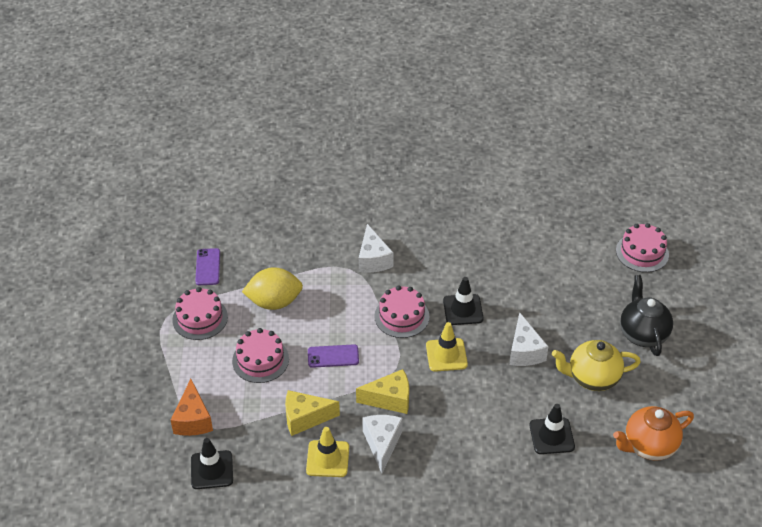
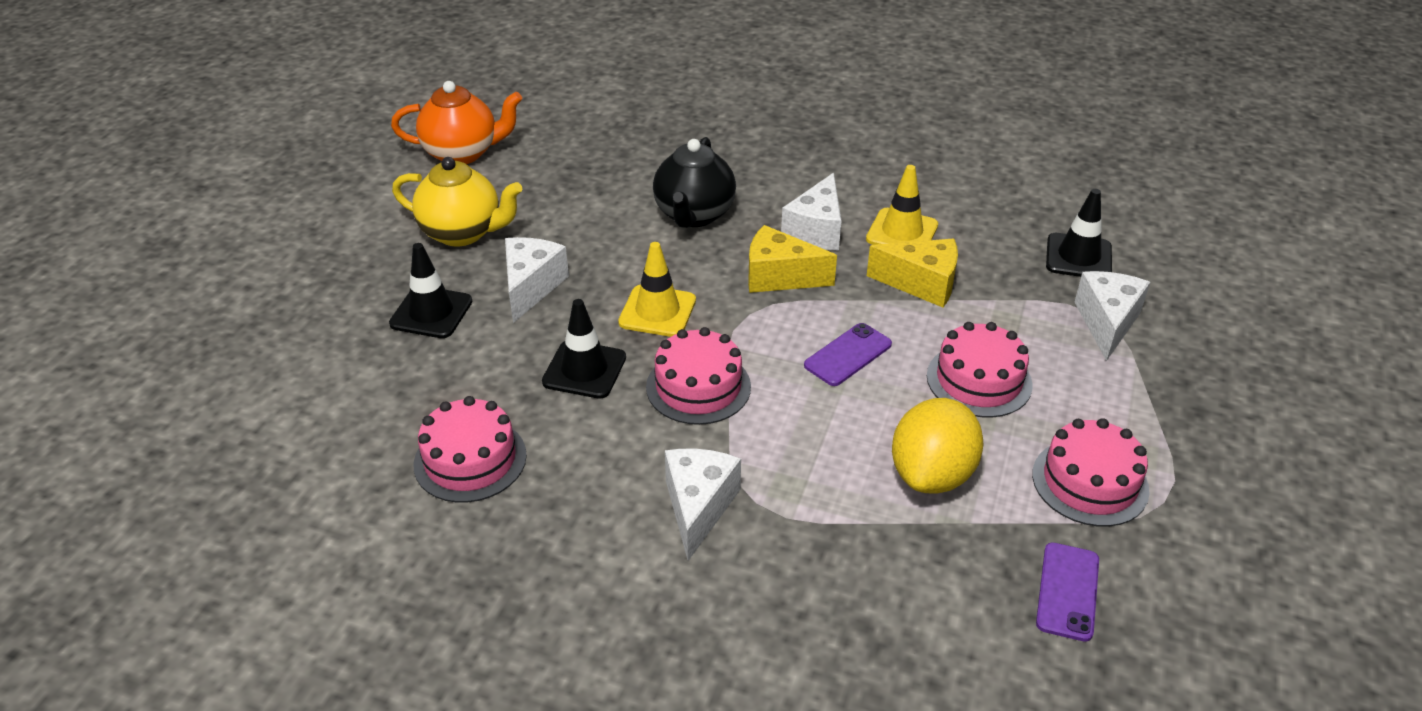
camera: 160 degrees left, 5 degrees down
(193, 419) = (1107, 323): orange cheese -> white cheese
(274, 302) = (932, 474): yellow lemon -> yellow lemon turned 75 degrees counterclockwise
(333, 356) = (848, 355): purple phone -> purple phone turned 60 degrees counterclockwise
(551, 436) = (576, 188): black traffic cone -> black traffic cone (431, 312)
(642, 252) = (192, 381): pink cake -> pink cake (470, 460)
(643, 334) = (333, 265): black teapot -> black teapot (694, 215)

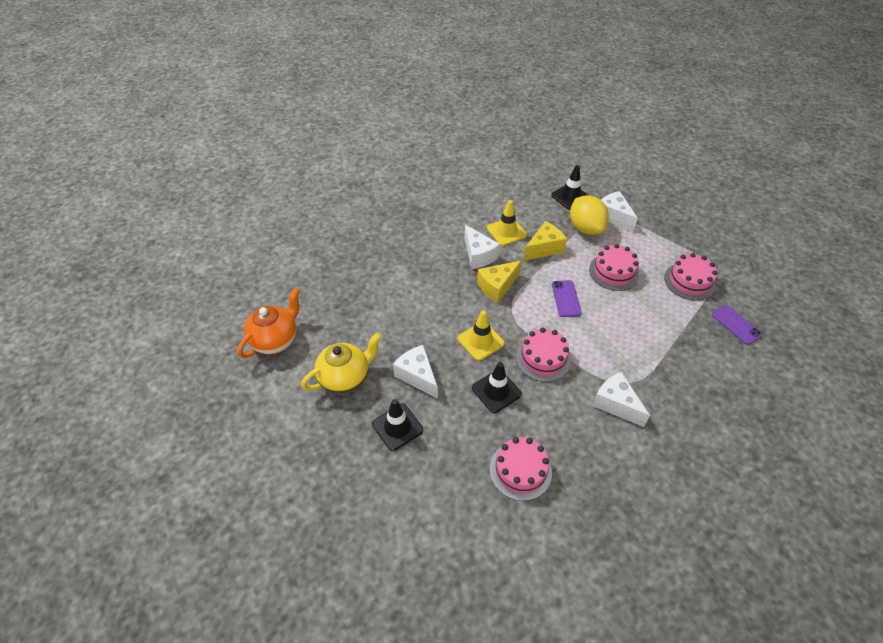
camera: 50 degrees left, 10 degrees up
(694, 215) = (425, 286): black teapot -> none
(932, 474) = (653, 320): yellow lemon -> yellow lemon (585, 228)

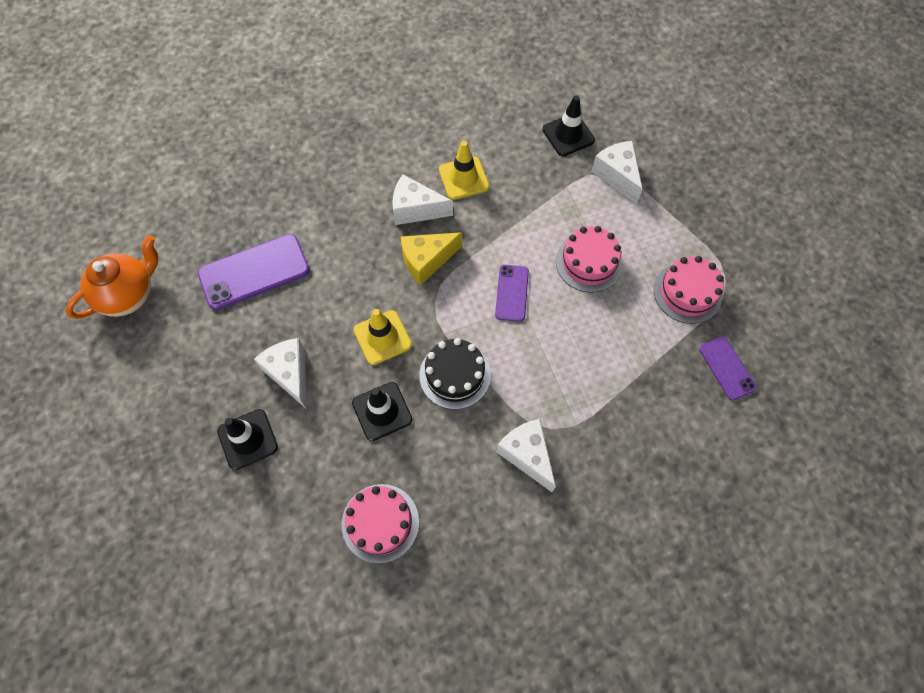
camera: 10 degrees right, 15 degrees up
(345, 378) = (201, 362): yellow teapot -> none
(370, 311) = (254, 272): none -> purple phone
(478, 255) = (416, 209): white cheese -> white cheese turned 120 degrees clockwise
(543, 358) = (455, 375): pink cake -> black cake
(544, 248) = (506, 212): yellow cheese -> none
(585, 228) = (573, 188): yellow lemon -> none

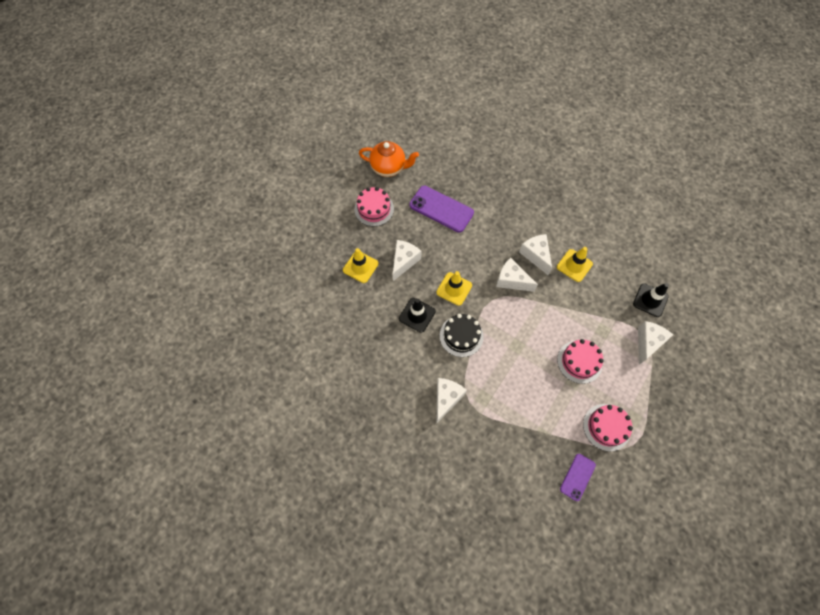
camera: 55 degrees right, 0 degrees up
(248, 439) = (360, 267): black traffic cone -> yellow traffic cone
(380, 523) = (364, 352): pink cake -> pink cake (374, 209)
(426, 261) = (511, 280): yellow cheese -> white cheese
(511, 293) = (528, 333): purple phone -> none

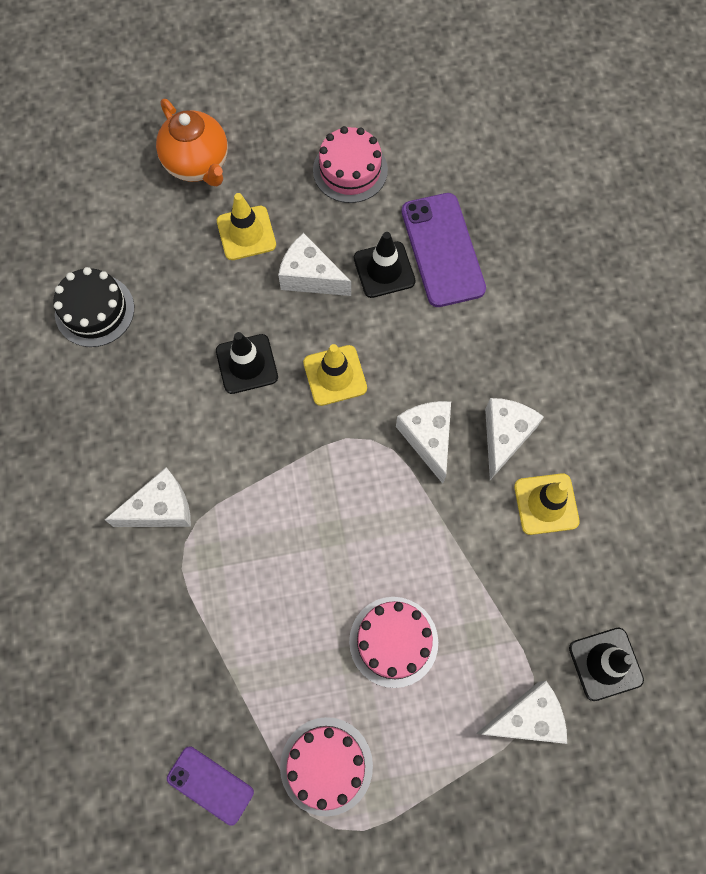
camera: 45 degrees right, 5 degrees up
(389, 168) = (434, 130): orange teapot -> orange teapot (197, 164)
(404, 261) = (310, 277): white cheese -> white cheese turned 135 degrees counterclockwise
(428, 234) = (384, 270): none -> black traffic cone
(461, 336) = (272, 447): black cake -> black cake (94, 310)
(577, 477) = (210, 785): purple phone -> purple phone turned 45 degrees clockwise

